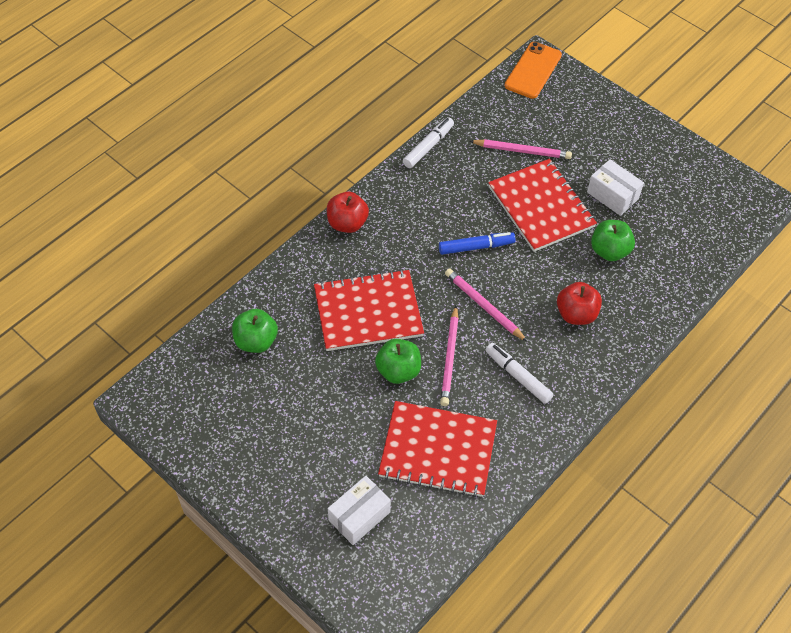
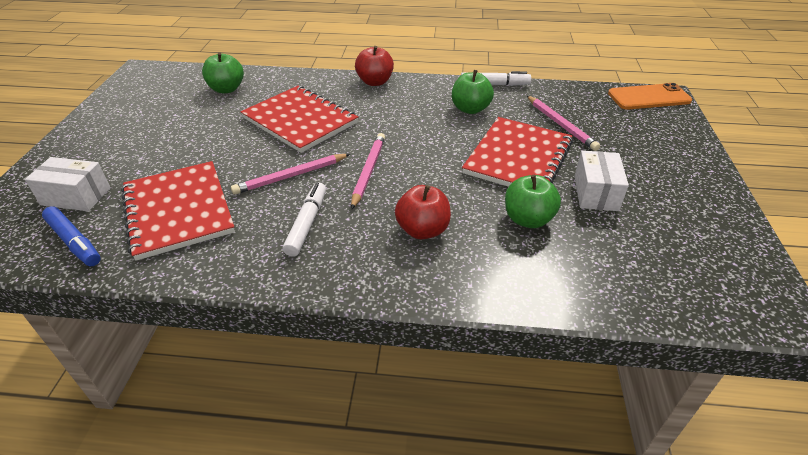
camera: 55 degrees right, 15 degrees down
(398, 371) = (252, 156): green apple -> green apple (470, 109)
(476, 247) = (427, 142): blue marker -> blue marker (74, 242)

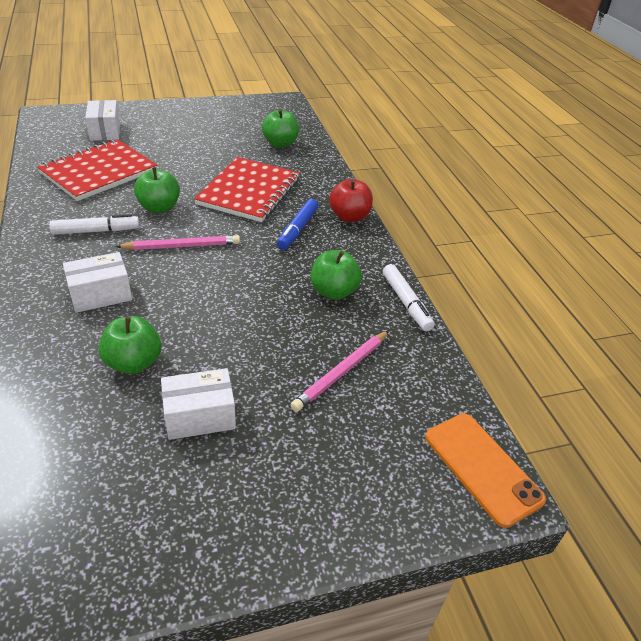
camera: 65 degrees right, 0 degrees up
(74, 242) = (56, 146): blue marker -> blue marker (298, 229)
(291, 176) = (159, 208): pink pencil -> green apple
(422, 230) = (101, 294): red apple -> white box
(518, 157) = (248, 342): red notebook -> none

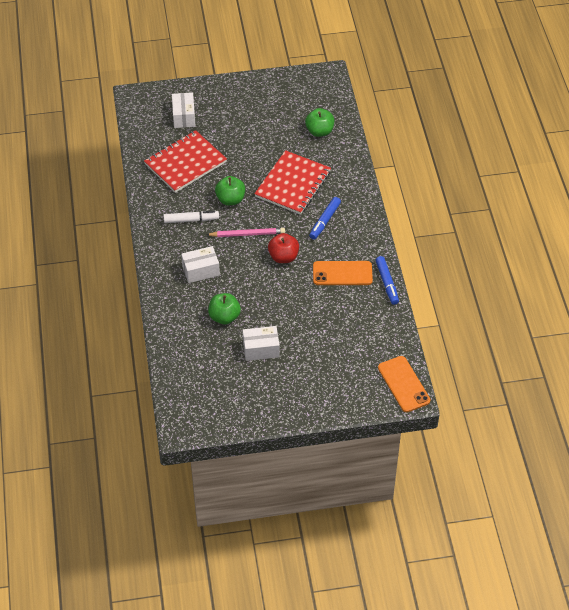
camera: 10 degrees right, 10 degrees up
(333, 292) = (342, 273): green apple -> orange phone
(341, 372) = (339, 328): pink pencil -> none
(349, 217) = (362, 210): red apple -> red apple (283, 257)
(406, 302) = (387, 283): white marker -> blue marker

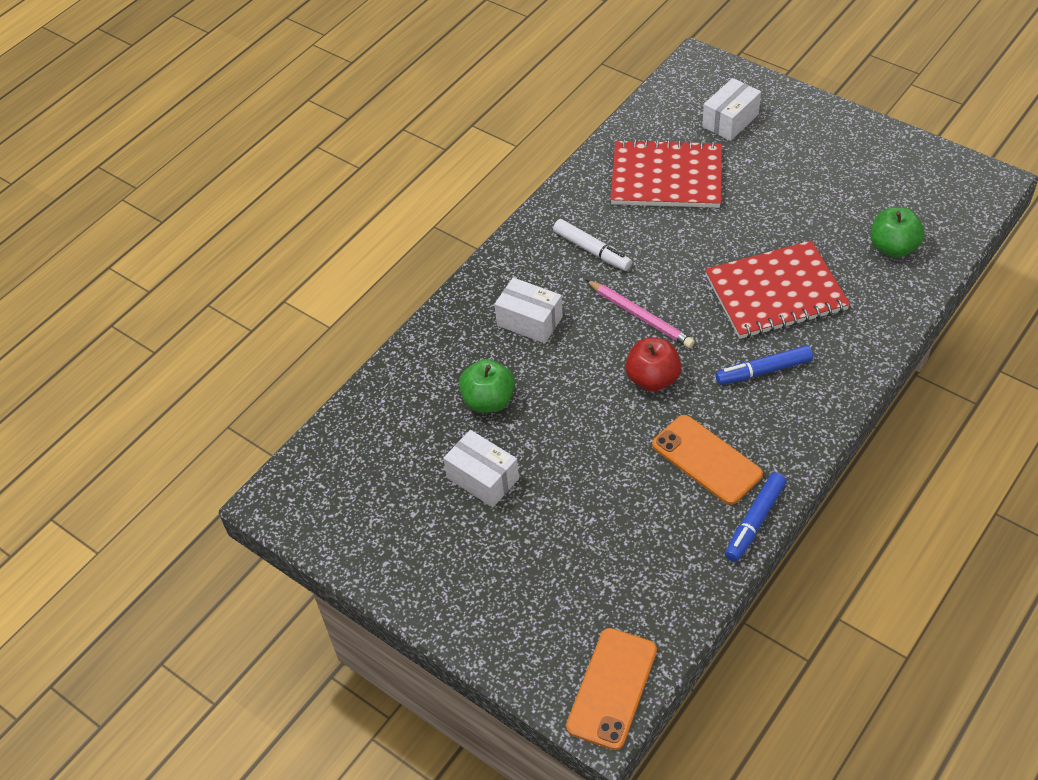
camera: 50 degrees right, 0 degrees up
(230, 199) = (670, 258): green apple -> none

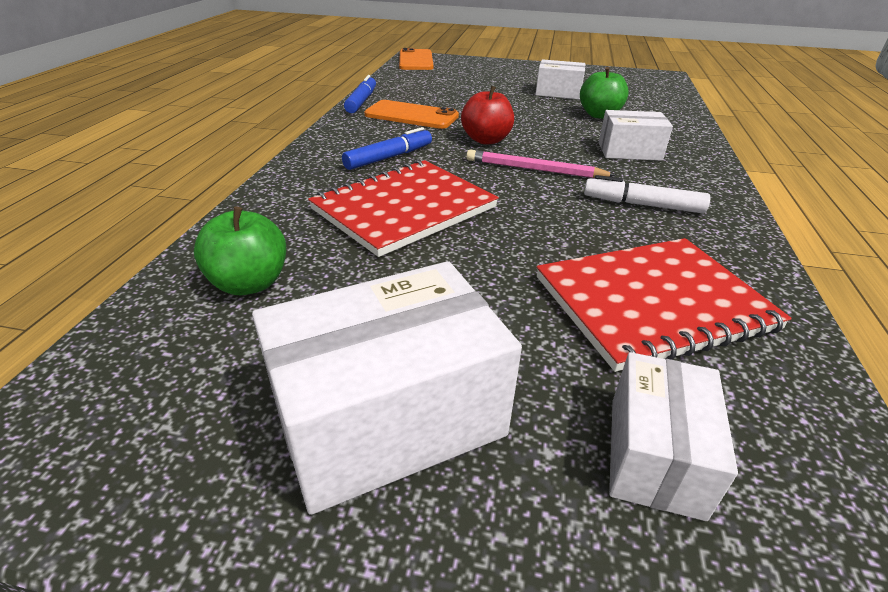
camera: 150 degrees right, 15 degrees down
(830, 158) = (388, 418): none -> white box

